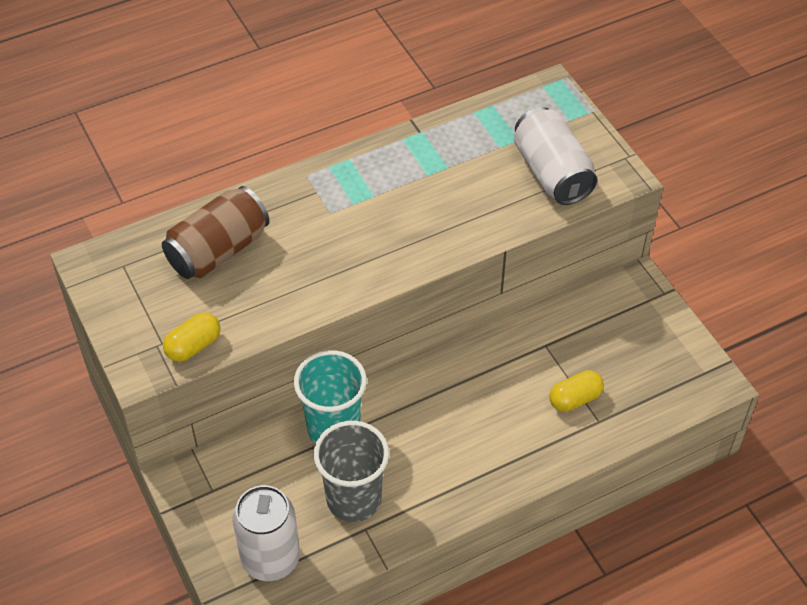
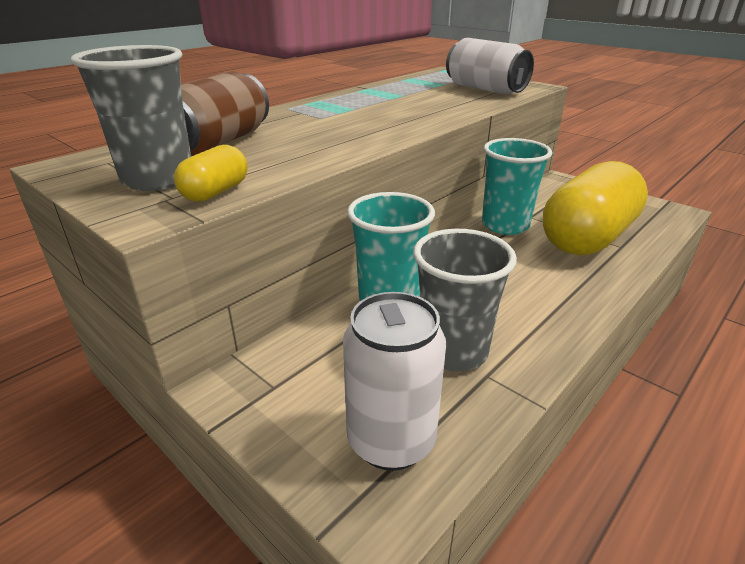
camera: 20 degrees left, 20 degrees down
(157, 311) = (158, 179): none -> grey cup
(507, 353) = (505, 225): none -> turquoise cup
(575, 399) = (587, 238): yellow capsule -> yellow capsule, size x2.46

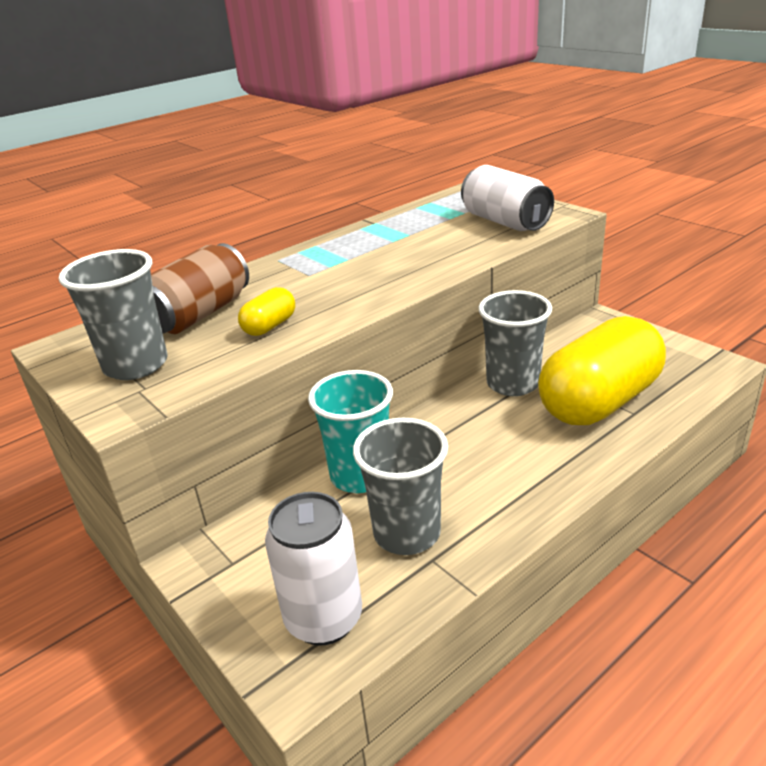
camera: 10 degrees right, 0 degrees up
(215, 192) = (183, 382): yellow capsule -> yellow capsule (269, 326)
(505, 225) = (512, 384): turquoise cup -> grey cup

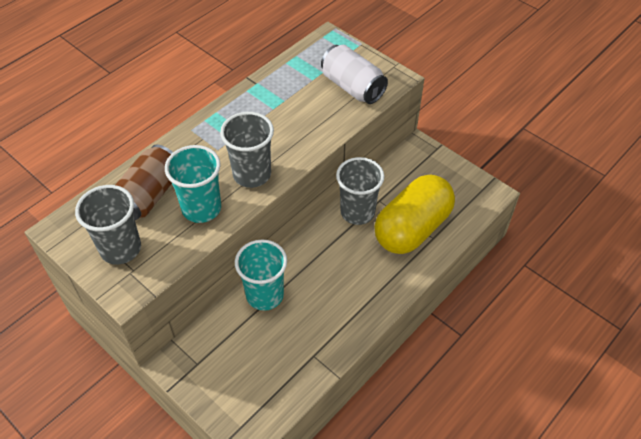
camera: 10 degrees left, 20 degrees up
(269, 326) = (201, 208): yellow capsule -> turquoise cup
(324, 619) = (257, 398): white can -> none
(407, 533) = (298, 338): grey cup -> grey cup (252, 174)

